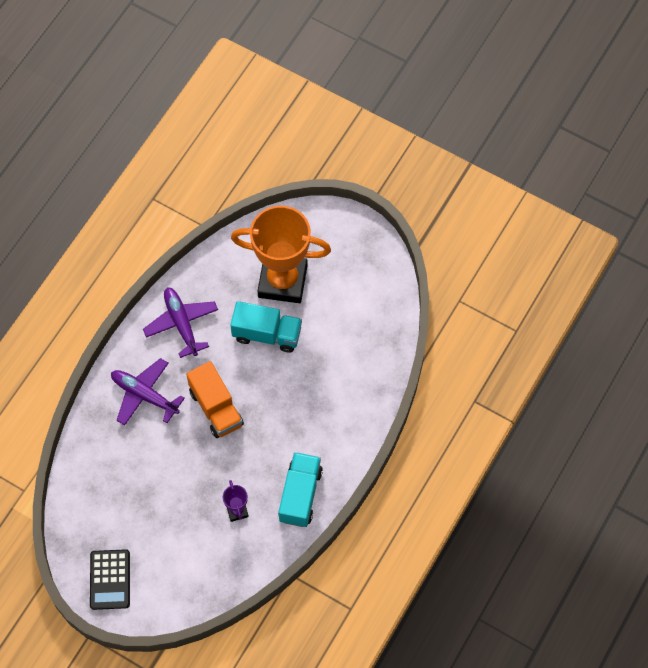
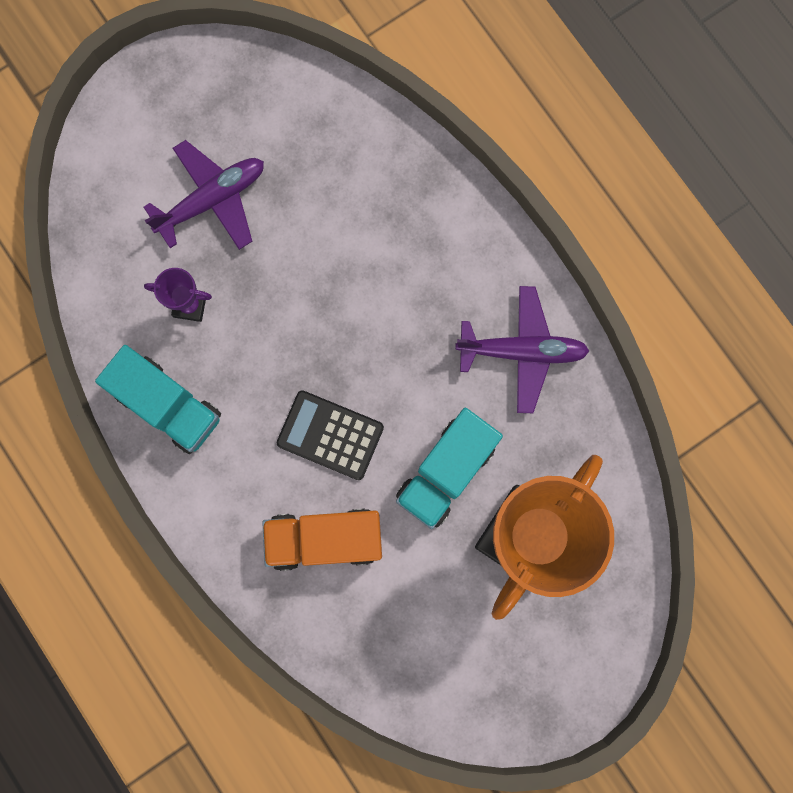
camera: 115 degrees right, 15 degrees up
(110, 579) = (178, 95): black calculator -> black calculator (330, 435)
(144, 395) = (430, 251): purple plane -> purple plane (212, 200)
(216, 408) = (361, 344): orange truck -> orange truck (325, 539)

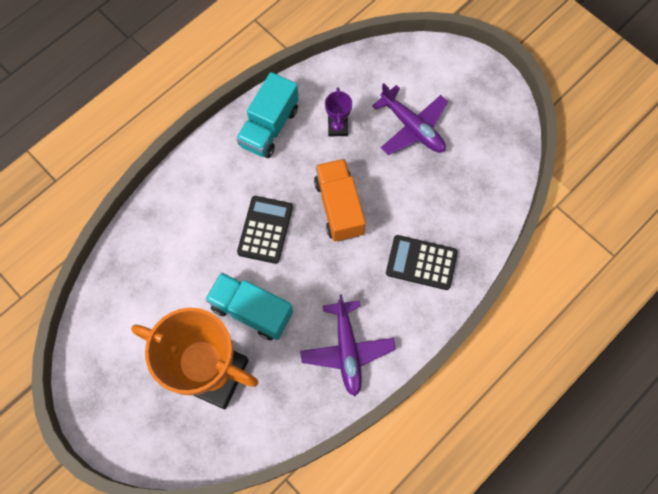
camera: 80 degrees right, 10 degrees down
(325, 539) = (194, 238): orange truck -> orange truck (339, 207)
(417, 230) = (421, 262): none -> black calculator

